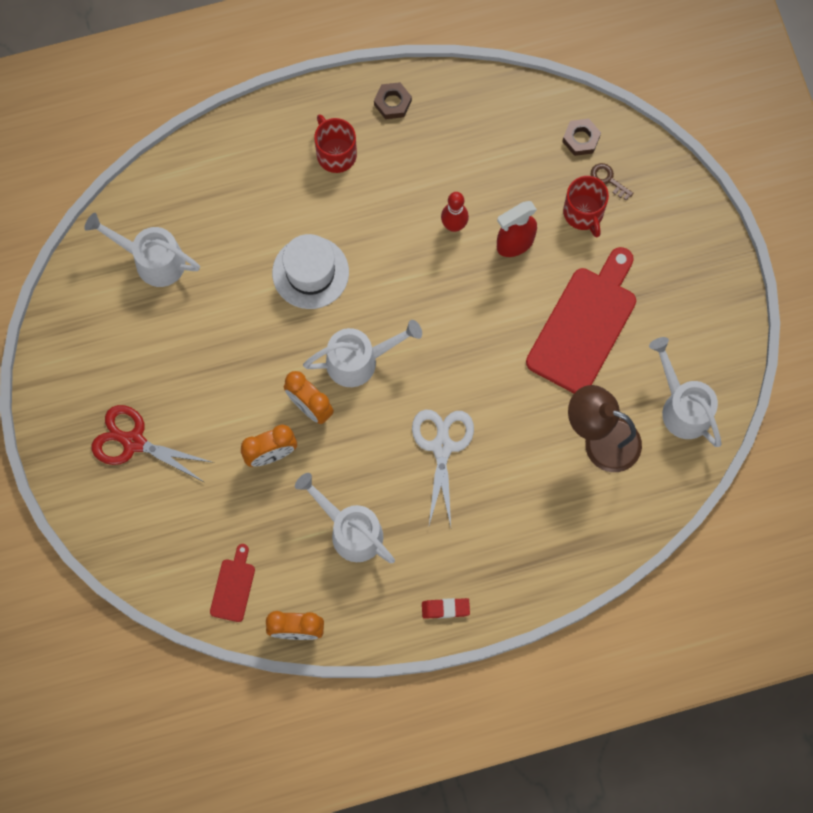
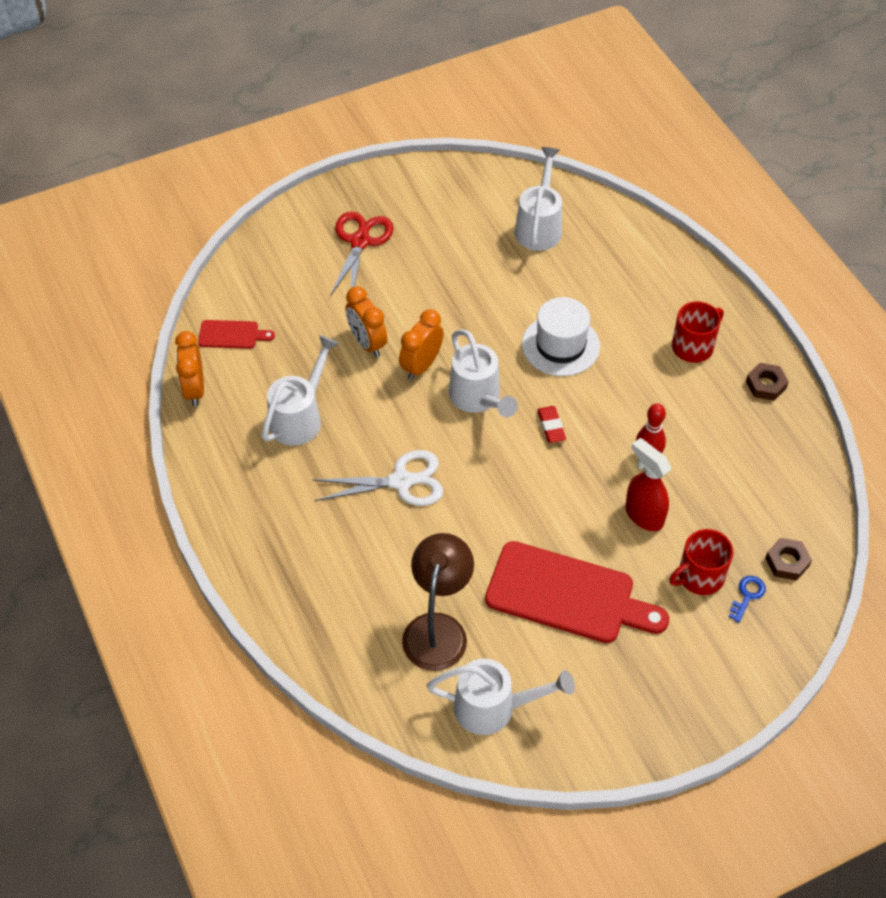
camera: 80 degrees right, 20 degrees down
(445, 609) = (229, 509): red eraser -> red eraser (551, 426)
(608, 179) = (747, 595): brown key -> blue key
(682, 406) = (494, 708): white watering can -> white watering can turned 45 degrees clockwise

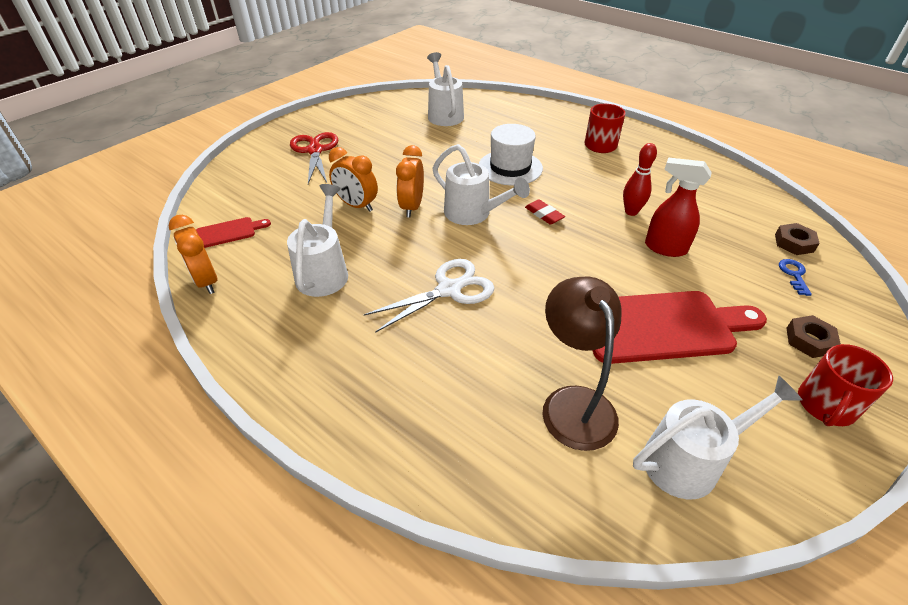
camera: 25 degrees left, 10 degrees down
(699, 576) = (747, 274): red mug -> red mug (825, 405)
(766, 385) = (666, 151): brown nut -> brown nut (809, 340)

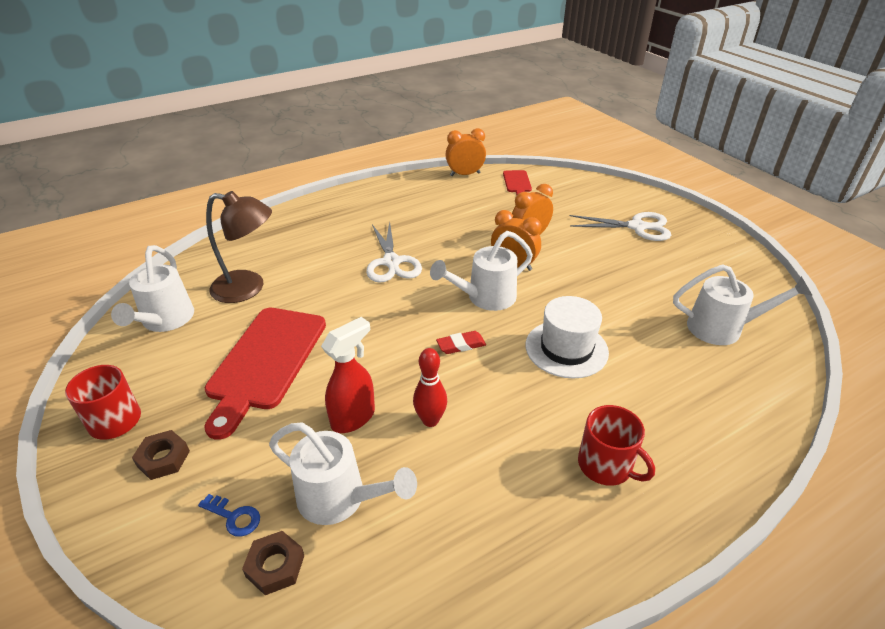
camera: 110 degrees right, 5 degrees down
(315, 151) = (637, 227): red scissors -> white scissors
(324, 271) = (448, 214): white watering can -> white watering can (340, 499)

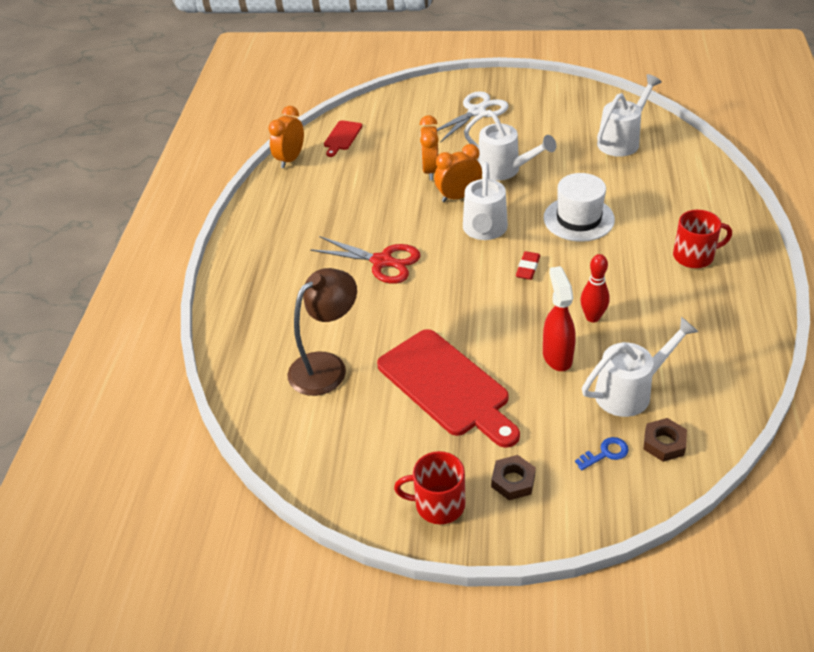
camera: 50 degrees left, 5 degrees up
(165, 321) = (322, 439): white watering can -> white watering can (504, 170)
(391, 262) = (382, 261): white scissors -> red scissors
(517, 183) = (342, 137): red cutting board -> red cutting board turned 75 degrees clockwise

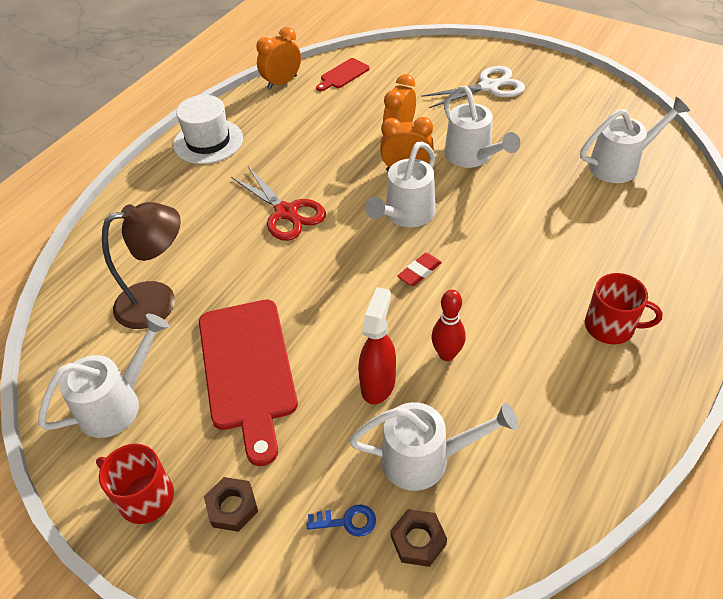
camera: 25 degrees right, 5 degrees up
(358, 452) = (118, 403): none -> white watering can
(578, 219) = (511, 236): white hat -> white hat (208, 141)

